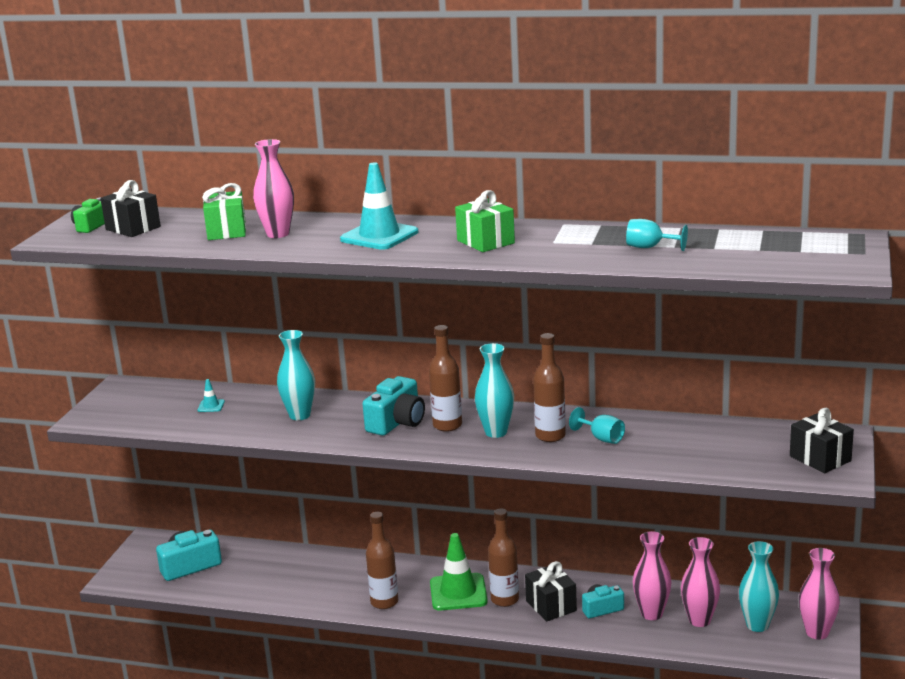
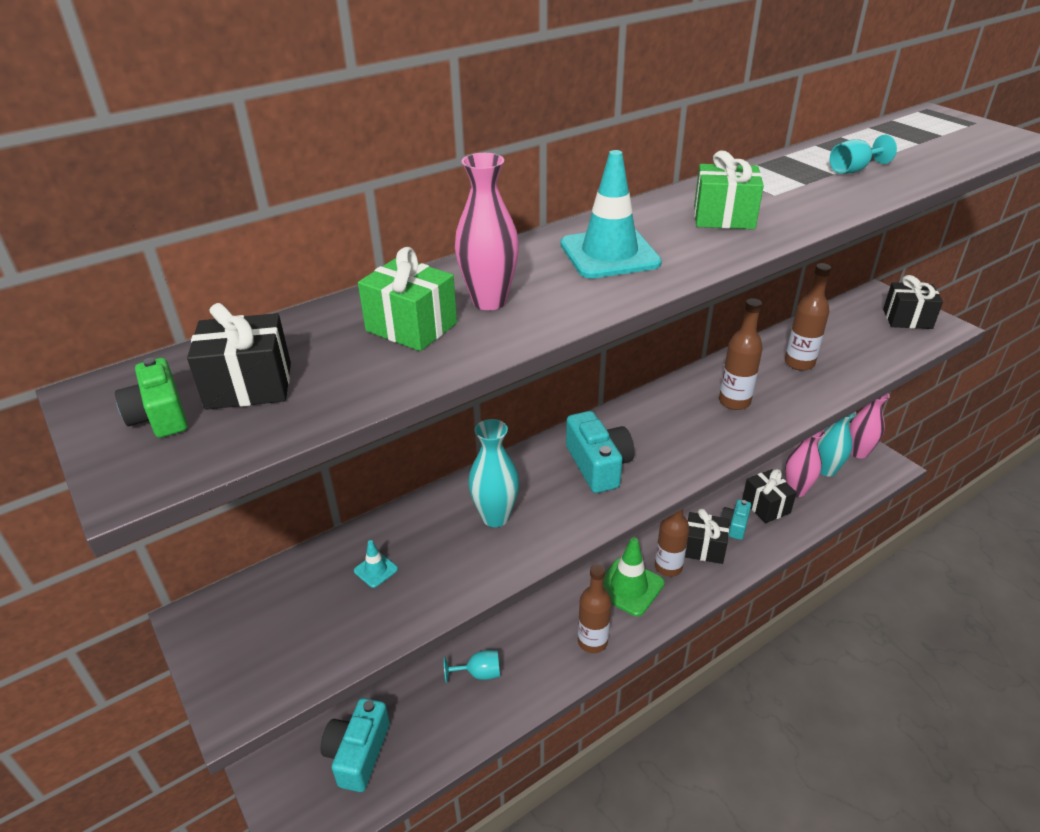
camera: 50 degrees left, 15 degrees up
(447, 425) = (644, 441): brown bottle -> brown bottle (799, 363)
(496, 432) = (692, 423): turquoise vase -> none
(602, 438) = (769, 381): turquoise goblet -> turquoise goblet (479, 673)
(651, 614) = (766, 506): pink vase -> black gift

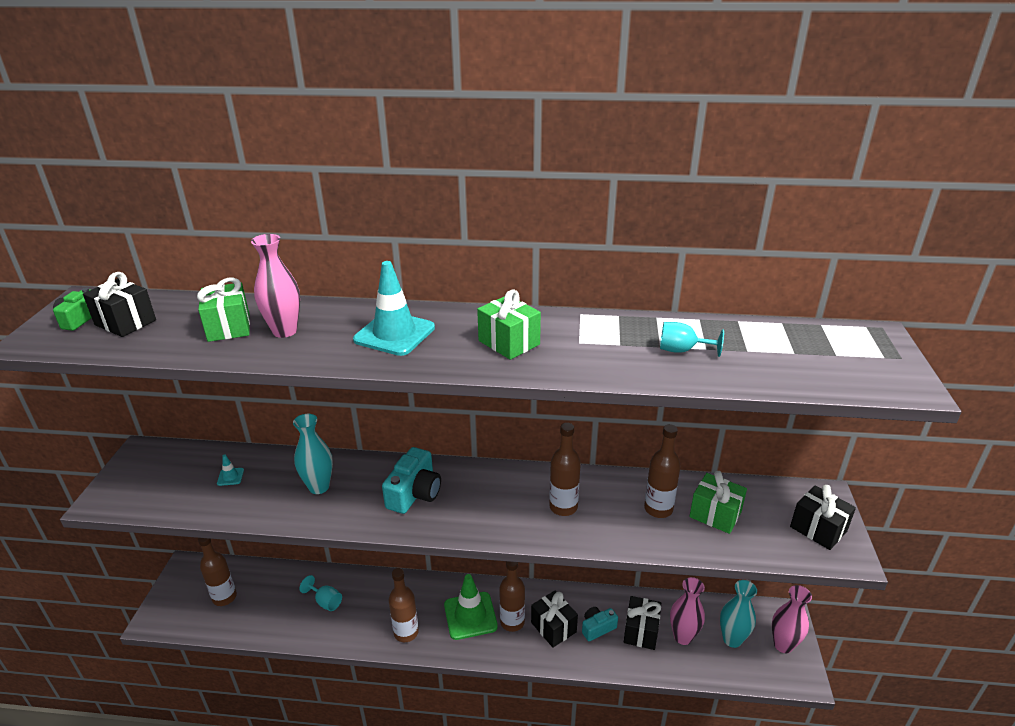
camera: 40 degrees right, 5 degrees down
(358, 753) = (224, 597): turquoise camera -> brown bottle
(838, 345) = (715, 514): none -> green gift

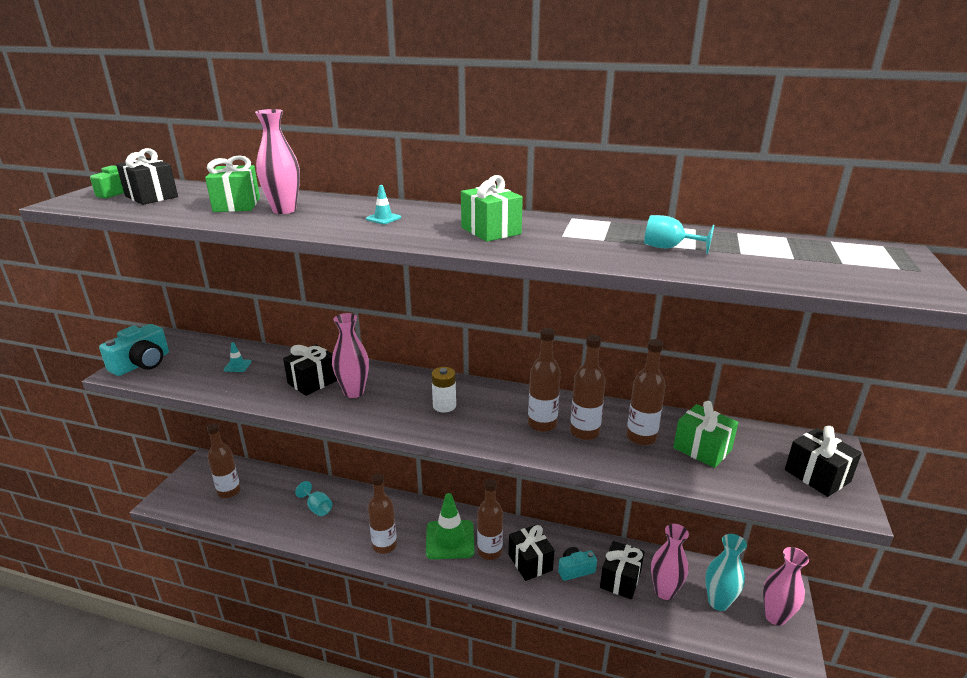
camera: 10 degrees right, 5 degrees down
(319, 487) = (312, 382): turquoise vase -> black gift
(366, 494) = (354, 392): none -> pink vase
(394, 334) = (383, 218): turquoise traffic cone -> turquoise traffic cone, size x0.44
(414, 493) = (399, 397): turquoise camera -> turquoise camera (142, 363)
(463, 498) = (444, 406): none -> white battery
(605, 510) = (584, 432): none -> brown bottle

